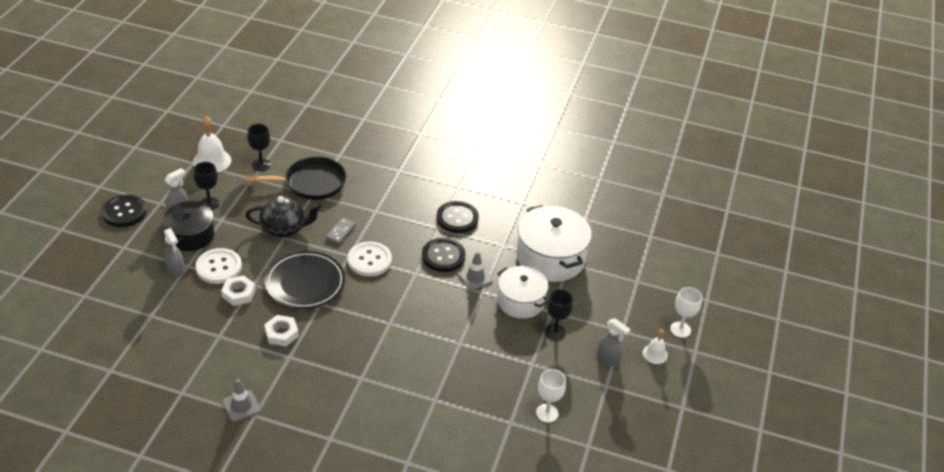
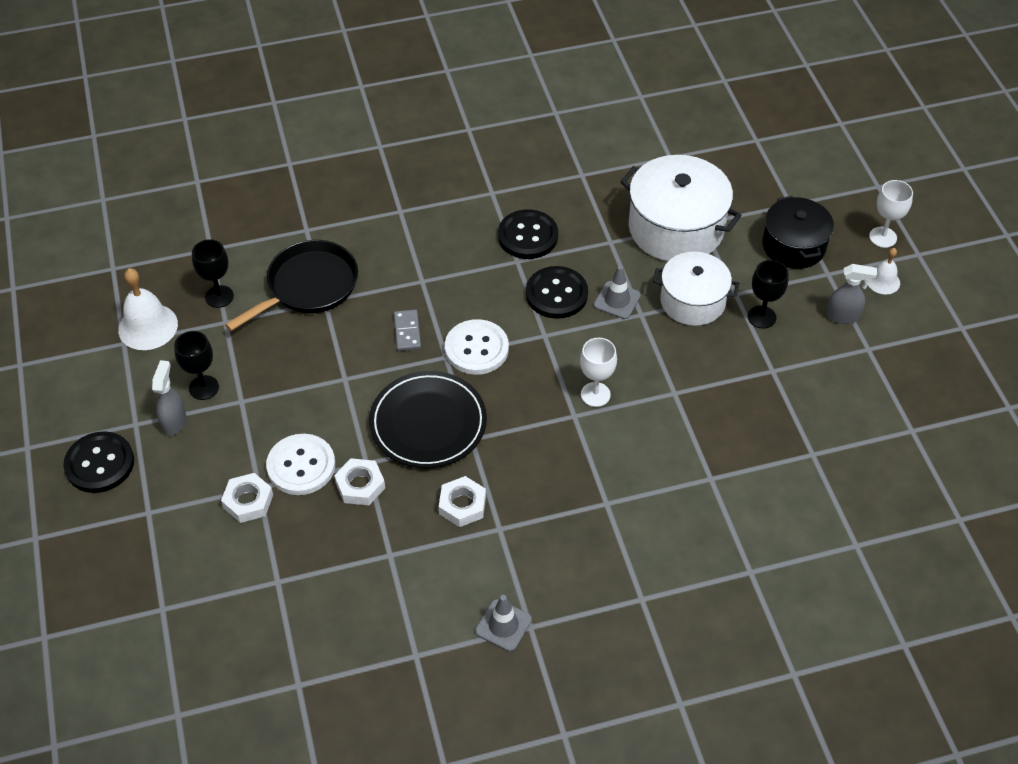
camera: 30 degrees left, 10 degrees up
(176, 269) = (248, 501): grey spray bottle -> white nut
(191, 235) = (223, 444): black pot -> black pot (793, 246)
(284, 229) = (333, 367): black teapot -> none
(547, 413) = (839, 419): white goblet -> white goblet (595, 394)

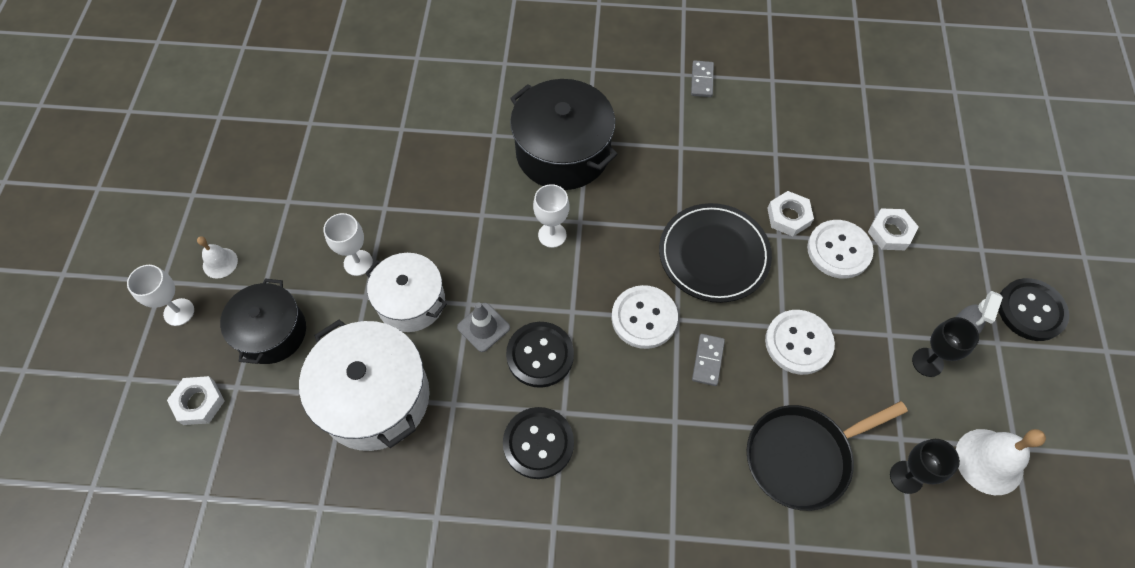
camera: 160 degrees left, 10 degrees up
(327, 369) = (798, 343): none -> white button
(462, 505) = (705, 174): white nut -> white nut (199, 402)
(503, 625) = (701, 80): grey traffic cone -> grey domino
(626, 482) = (563, 152): none -> black pot
(761, 317) = (358, 263): black goblet -> white goblet
(843, 316) = (285, 239): grey spray bottle -> none

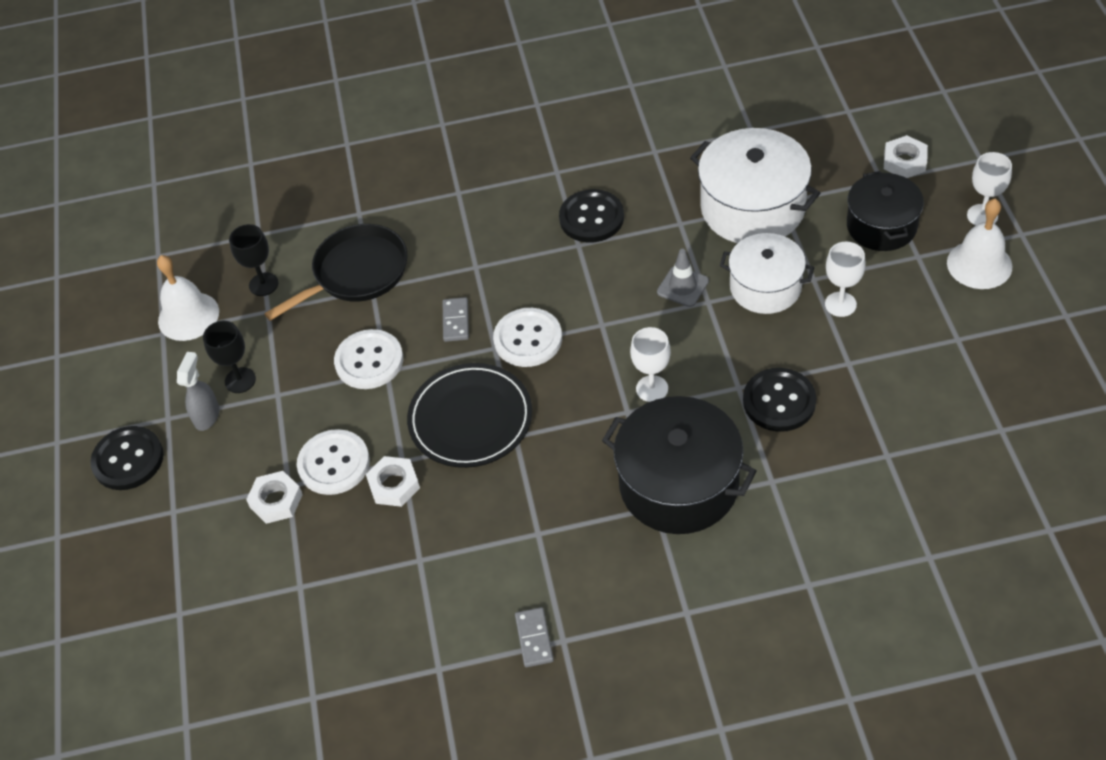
camera: 170 degrees right, 10 degrees down
(220, 263) = (979, 264): white bell -> white bell, size x1.72
(540, 355) = (618, 280): black button -> black button (779, 401)

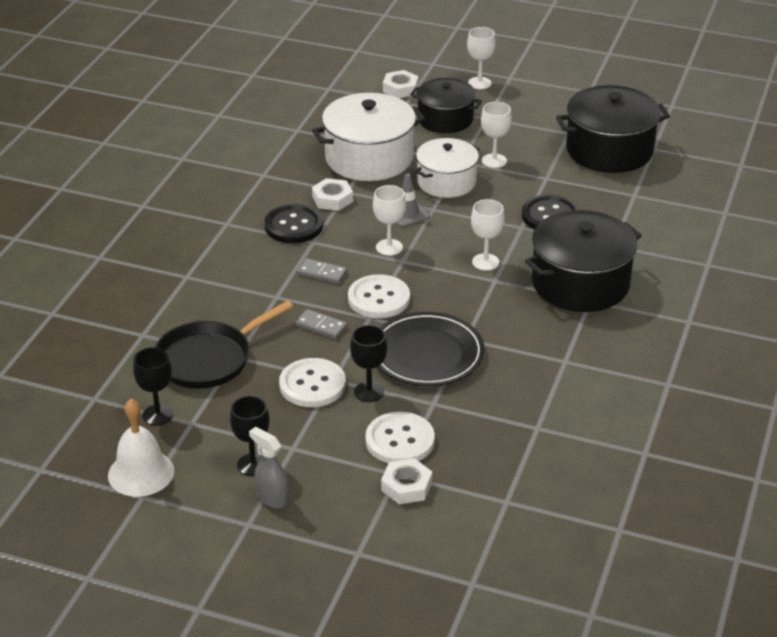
camera: 65 degrees left, 15 degrees down
(128, 460) = (270, 565): black button -> none
(356, 273) = (208, 359): black pan -> black pan turned 120 degrees counterclockwise
(386, 406) = (369, 392): none -> black goblet
(394, 485) = (453, 415): white nut -> white nut (332, 199)
(534, 638) = (655, 396): grey domino -> grey domino (322, 273)
(615, 303) = (389, 247): none -> white goblet
(957, 391) = (609, 150): none -> black pot
(979, 264) = (517, 101): white bell -> none

